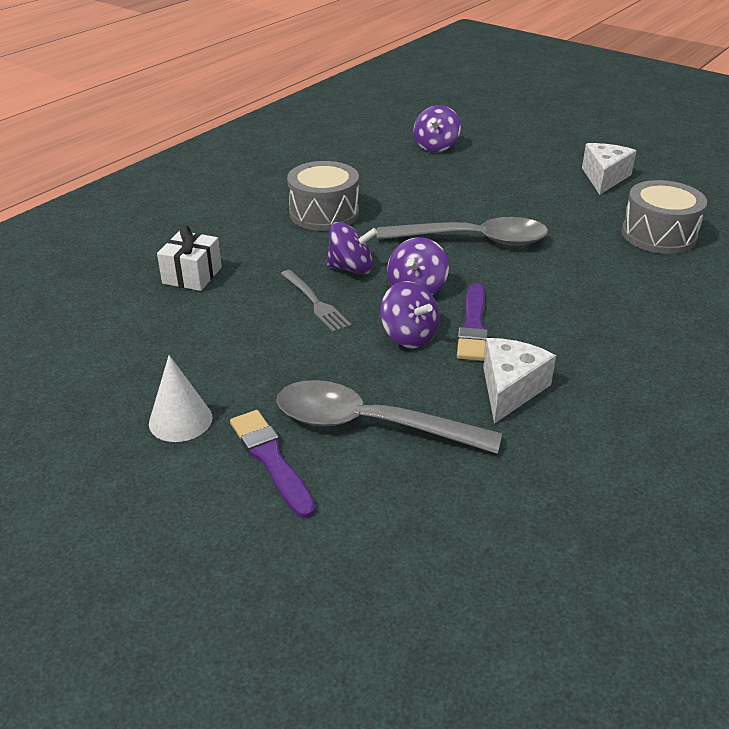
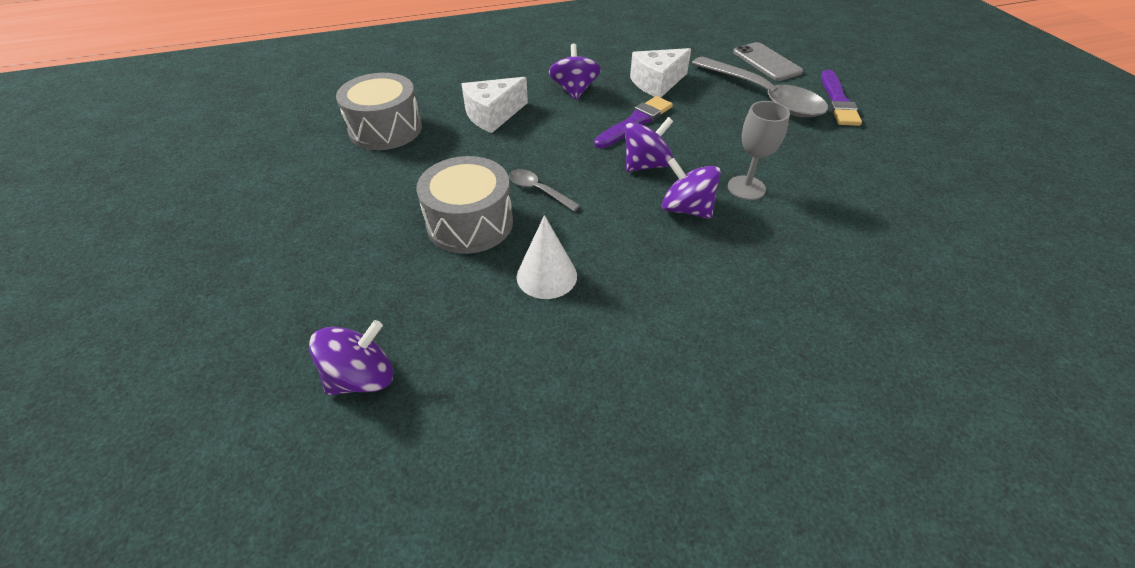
camera: 145 degrees left, 10 degrees up
(180, 420) = (897, 141): white cone -> white cone (546, 275)
(192, 275) = (865, 272): white gift -> none
(315, 302) = (746, 188): grey fork -> grey goblet
(324, 213) = (655, 303): grey drum -> grey drum (470, 223)
(409, 336) = (690, 133): purple spinning top -> purple spinning top (574, 90)
(410, 503) = (766, 62): none -> grey phone
(473, 240) = (538, 190): grey spoon -> grey spoon, size x0.45
(604, 178) = (295, 206): white cheese -> white cheese (493, 115)

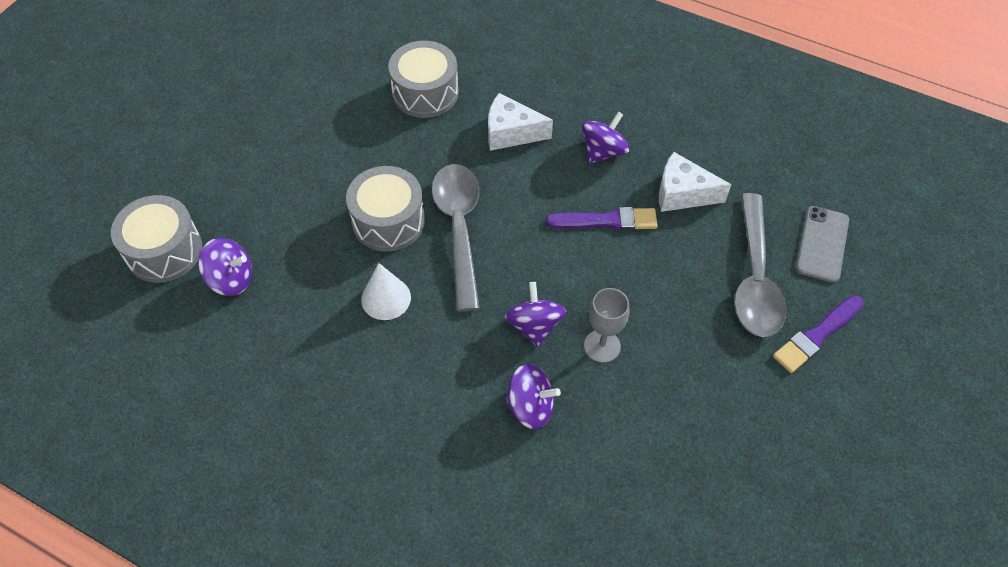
camera: 45 degrees right, 10 degrees up
(236, 414) = (164, 251): none -> grey drum
(538, 190) = (459, 229): grey spoon -> grey spoon, size x2.21
(646, 165) = (559, 267): purple spinning top -> purple spinning top (530, 406)

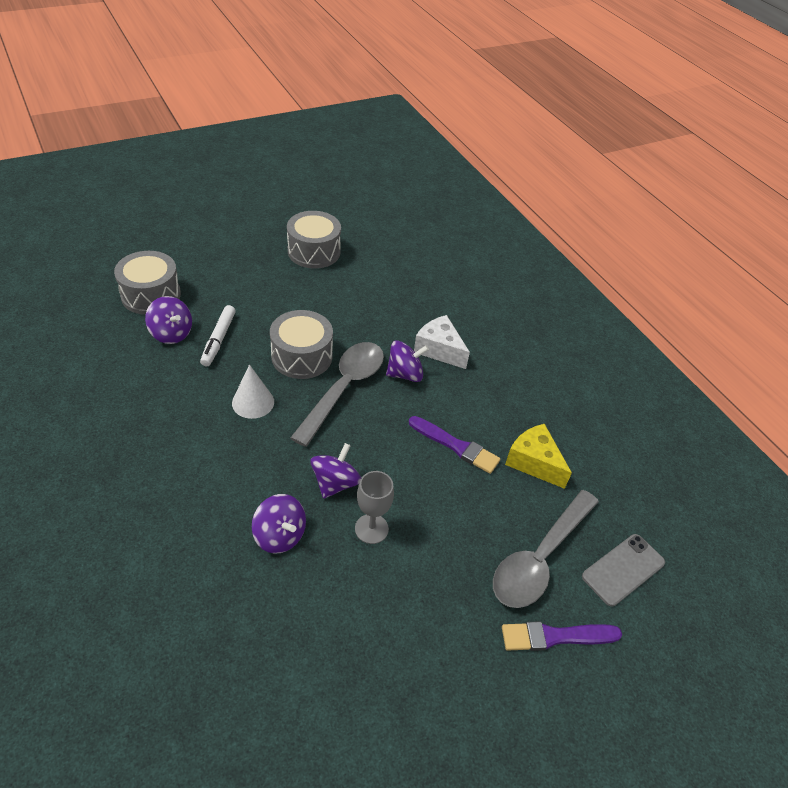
camera: 30 degrees right, 10 degrees down
(287, 255) = (218, 339): none -> white marker
(425, 92) = (403, 294): grey drum -> grey drum (314, 251)
(603, 151) = (497, 399): purple spinning top -> purple spinning top (405, 374)
(682, 193) = (534, 462): white cheese -> yellow cheese

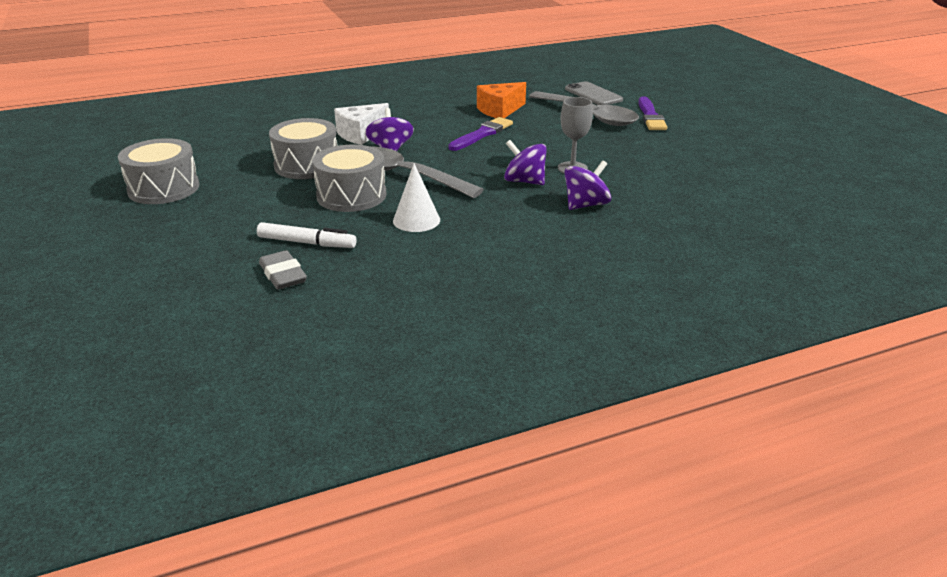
camera: 80 degrees left, 15 degrees down
(151, 295) = (192, 296): grey drum -> grey drum (307, 165)
(171, 333) = (283, 275): purple spinning top -> grey eraser
(534, 462) = (500, 110): yellow cheese -> orange cheese

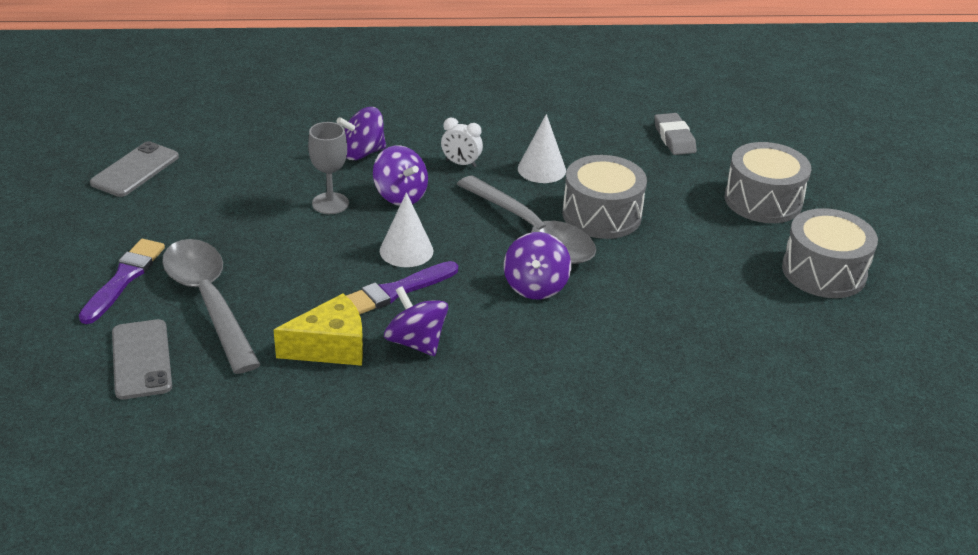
camera: 165 degrees left, 5 degrees up
(307, 165) = (651, 277): grey drum -> grey drum (763, 200)
(307, 243) = (653, 165): white marker -> none
(361, 134) = (569, 331): white cheese -> none
(452, 118) = (416, 342): none -> purple spinning top
(492, 153) = (406, 250): none -> white cone
(492, 212) = (461, 163): none -> white clock
(500, 110) = (330, 347): orange cheese -> yellow cheese
(740, 164) = (135, 170): none -> grey phone

